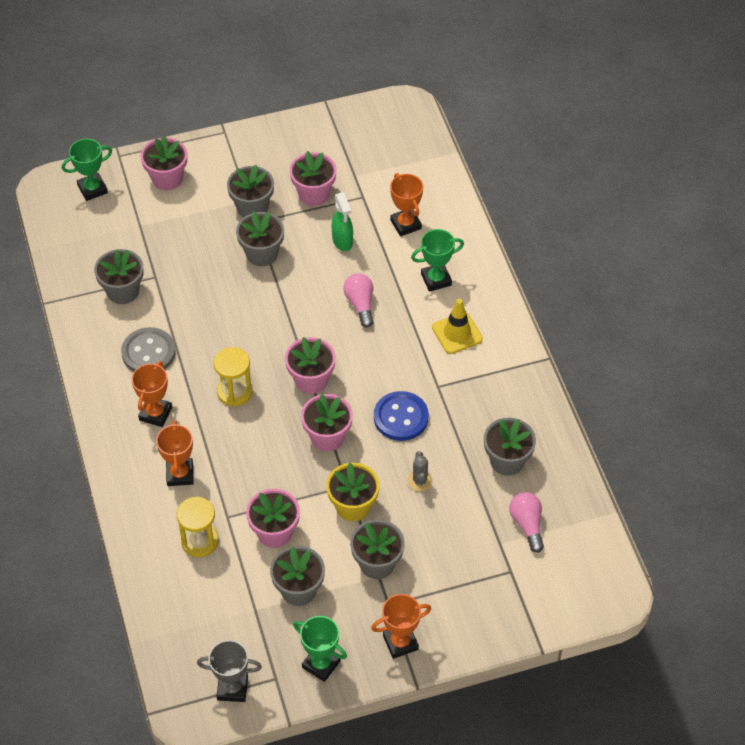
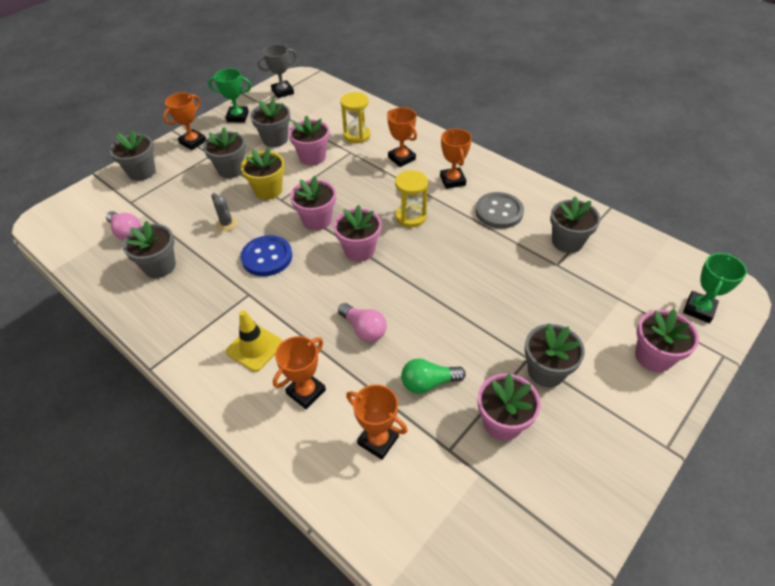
camera: 150 degrees right, 5 degrees down
(262, 254) = (492, 329): grey flower pot -> grey flower pot (142, 172)
(342, 241) = (428, 383): green spray bottle -> green light bulb
(436, 279) = (306, 392): green trophy -> orange trophy

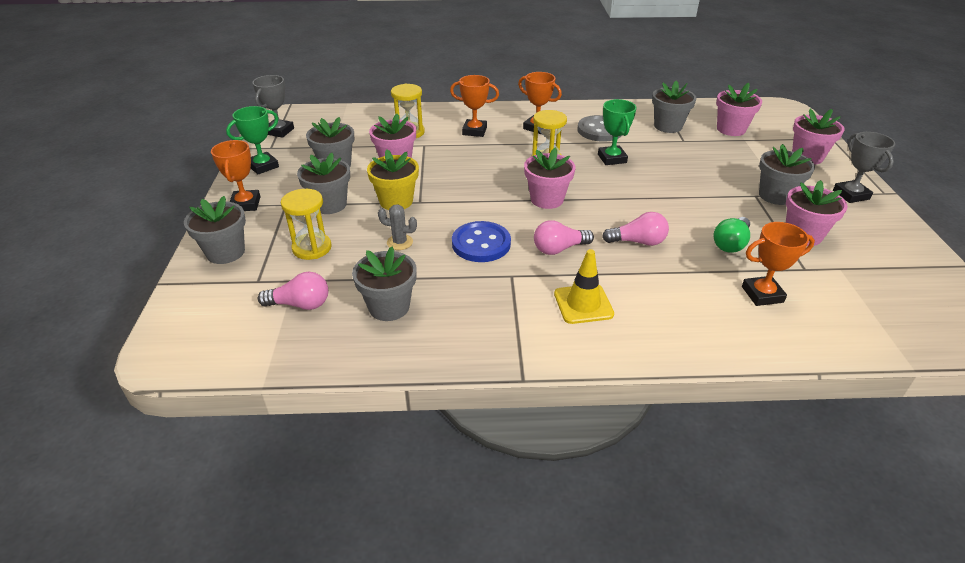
camera: 45 degrees left, 10 degrees down
(181, 196) = (312, 248): none -> yellow hourglass
(305, 296) = (559, 249): none -> pink light bulb
(306, 392) = (670, 303): orange trophy -> none
(317, 220) = (478, 199): pink flower pot -> pink flower pot (731, 129)
(624, 423) = (851, 195): none -> grey trophy
(699, 309) = (786, 124): green trophy -> green trophy (612, 158)

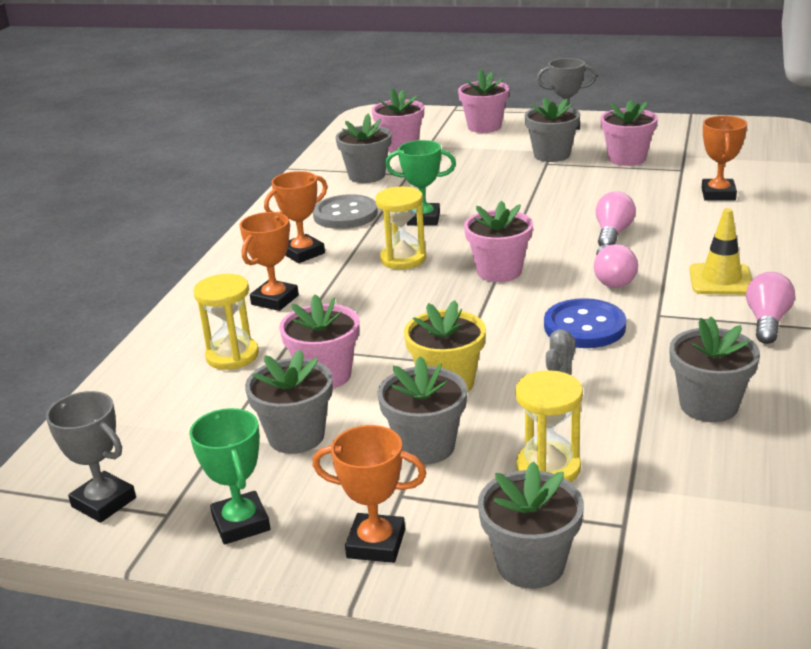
camera: 70 degrees left, 10 degrees down
(300, 304) = (692, 481): pink light bulb -> pink light bulb (767, 322)
(730, 244) = (631, 191): green light bulb -> none

